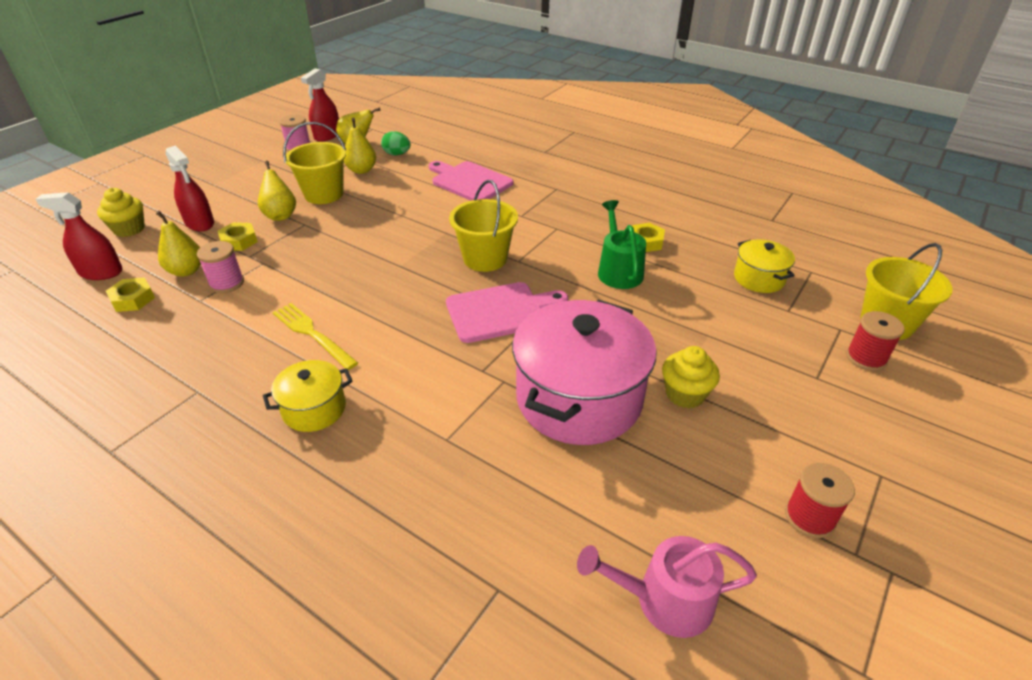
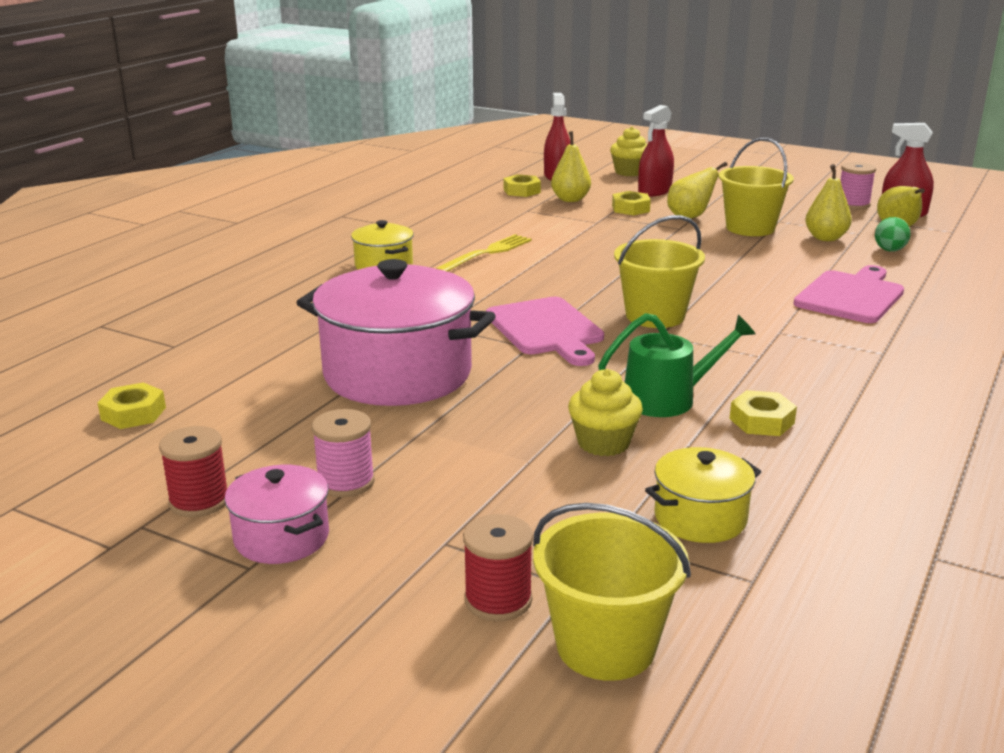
camera: 85 degrees right, 15 degrees down
(227, 283) = (556, 215): pink spool -> pink spool (346, 482)
(665, 600) = (133, 413): pink watering can -> yellow nut
(685, 394) = (406, 436): yellow cupcake -> yellow cupcake (603, 443)
(840, 460) = (281, 537): none -> pink pot

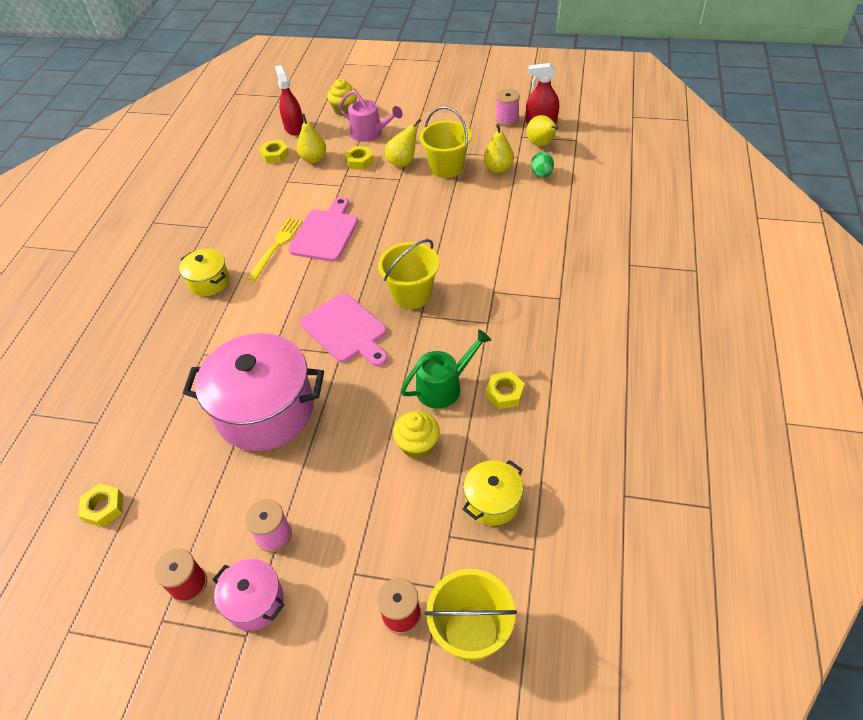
camera: 15 degrees left, 25 degrees up
(654, 191) = (370, 133): red spray bottle -> pink watering can
(851, 296) = (528, 237): pink cutting board -> pink cutting board (325, 233)

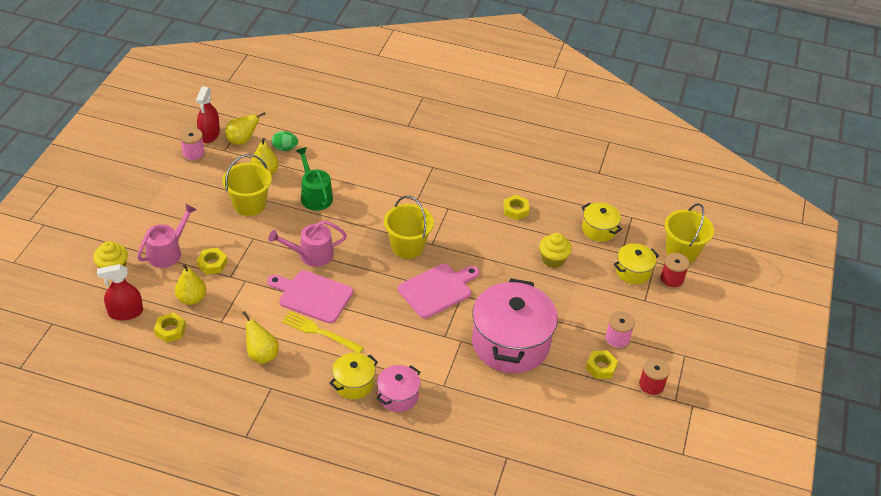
camera: 90 degrees left, 5 degrees down
(103, 508) = (589, 443): yellow nut -> yellow nut (601, 367)
(255, 602) = (663, 351): pink pot -> pink pot (398, 396)
(383, 222) = (311, 255): none -> pink watering can
(403, 162) = (228, 233): yellow pear -> yellow pear (261, 354)
(412, 554) = (633, 271): none -> yellow pot
(443, 387) = (504, 240): green watering can -> green watering can (315, 196)

